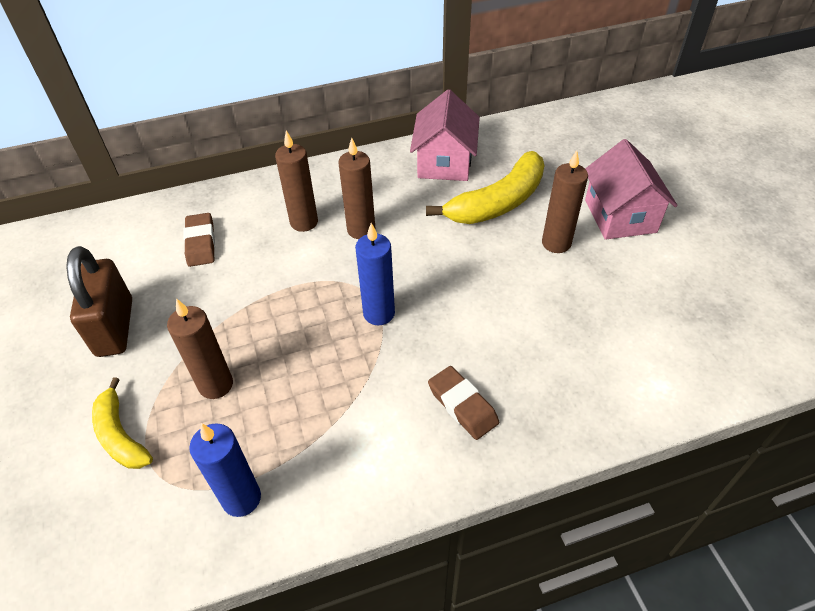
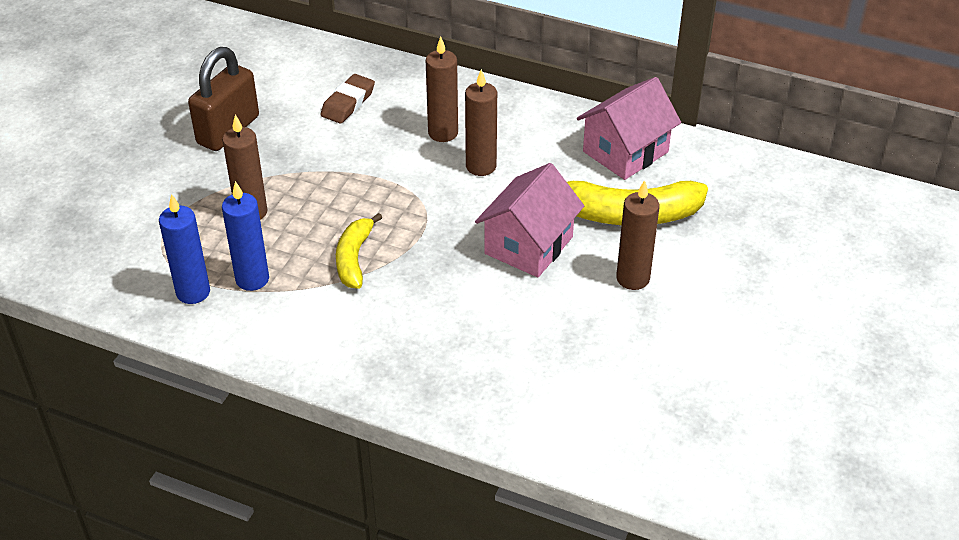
camera: 40 degrees right, 5 degrees down
(121, 435) = (163, 204): yellow banana -> yellow banana (354, 258)
(379, 313) = (417, 238): blue candle -> blue candle (252, 279)
(462, 405) = (399, 339): brown eraser -> none
(620, 216) = (726, 294): pink house -> pink house (528, 245)

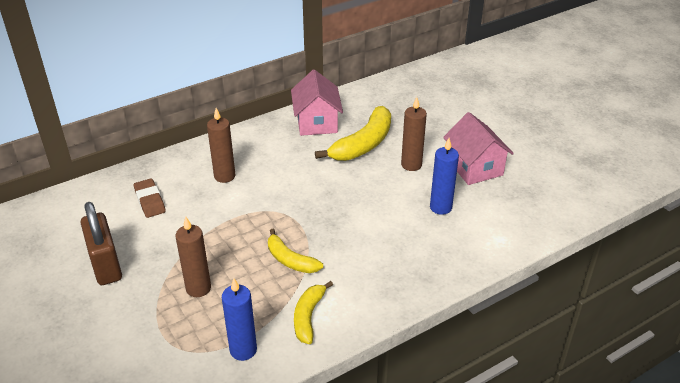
camera: 55 degrees left, 5 degrees down
(252, 279) = (261, 315): blue candle -> blue candle (440, 207)
(279, 318) = (308, 317): none -> yellow banana
(481, 166) = (269, 175): brown candle -> none
(528, 245) = (351, 188): pink house -> pink house (474, 167)

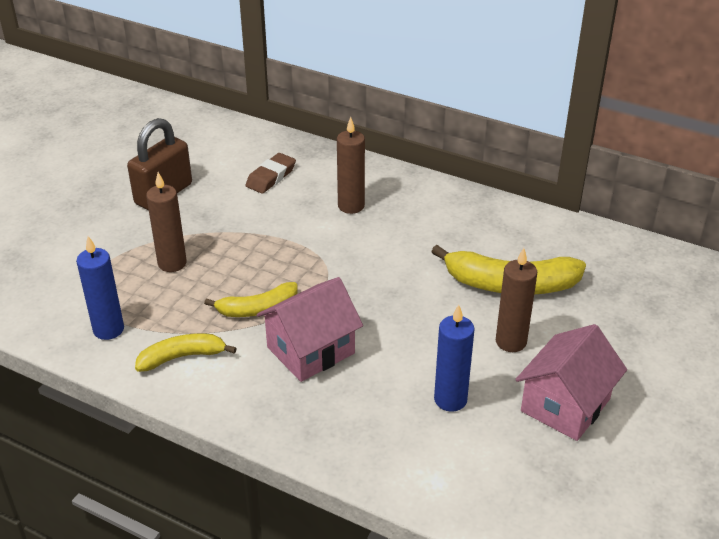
camera: 60 degrees right, 0 degrees up
(290, 260) = (257, 309): yellow banana -> yellow banana turned 120 degrees counterclockwise
(317, 122) = (513, 231): pink house -> pink house (310, 350)

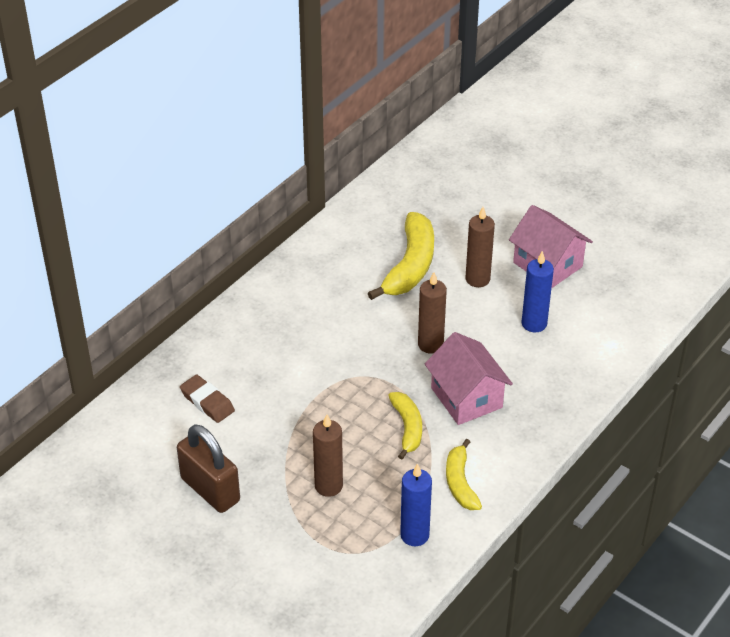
camera: 80 degrees left, 5 degrees up
(351, 206) = (274, 348): brown candle -> brown candle (430, 344)

